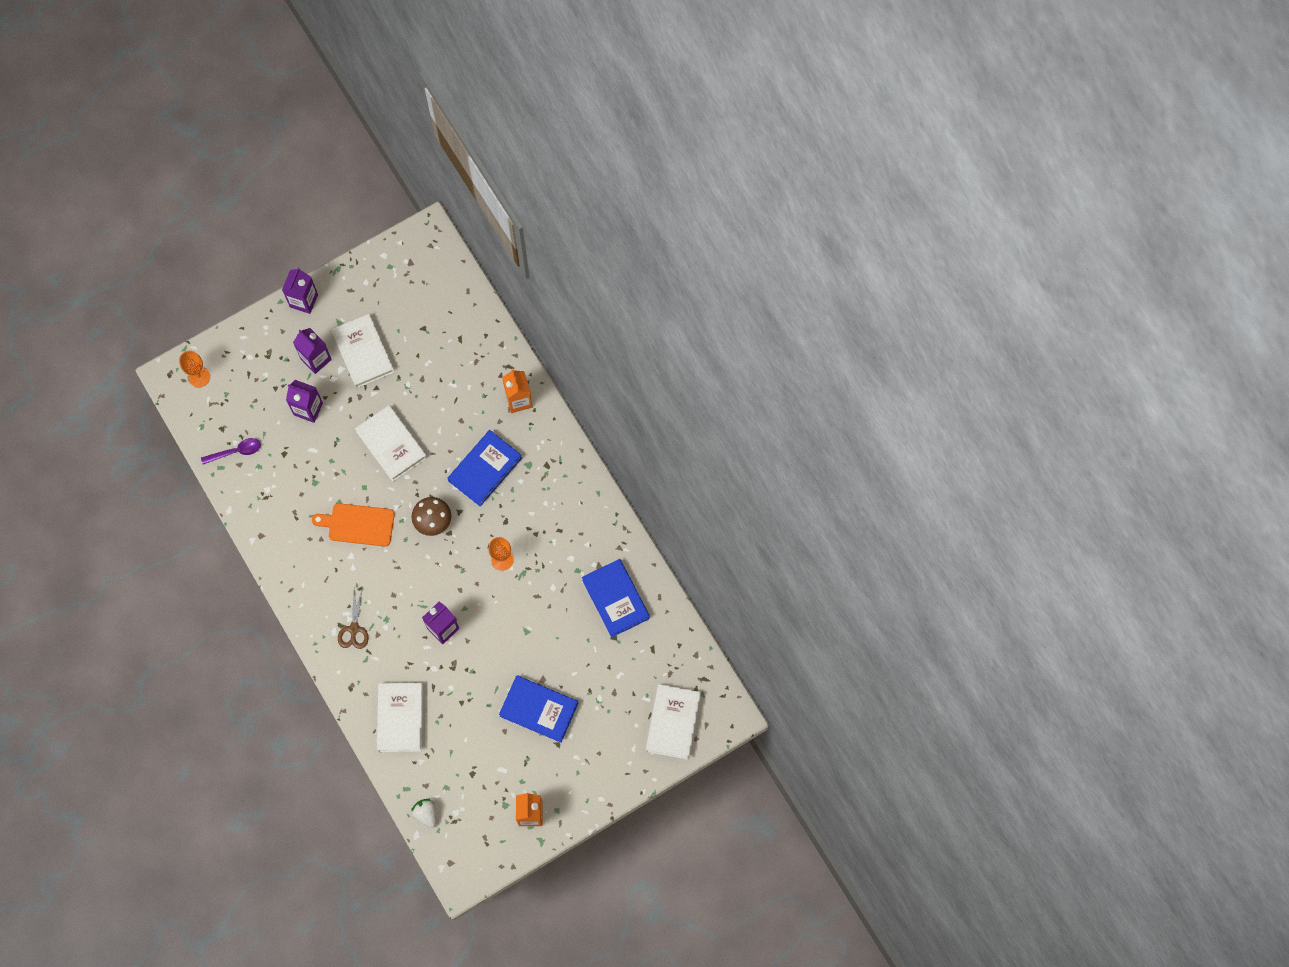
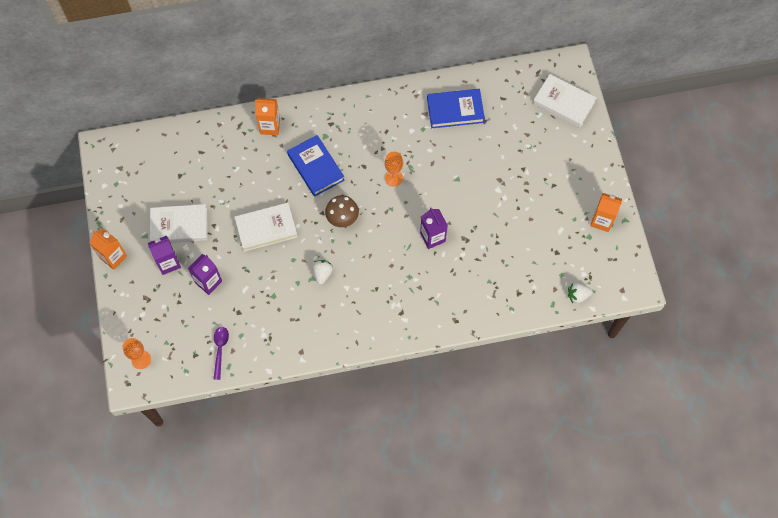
camera: 70 degrees left, 5 degrees down
(303, 300) = (113, 257): purple carton -> orange carton
(354, 629) = (408, 303): brown scissors -> none
(358, 524) = (322, 274): orange cutting board -> white strawberry
(400, 718) = (494, 291): white book -> none
(539, 709) = (522, 189): blue book -> none

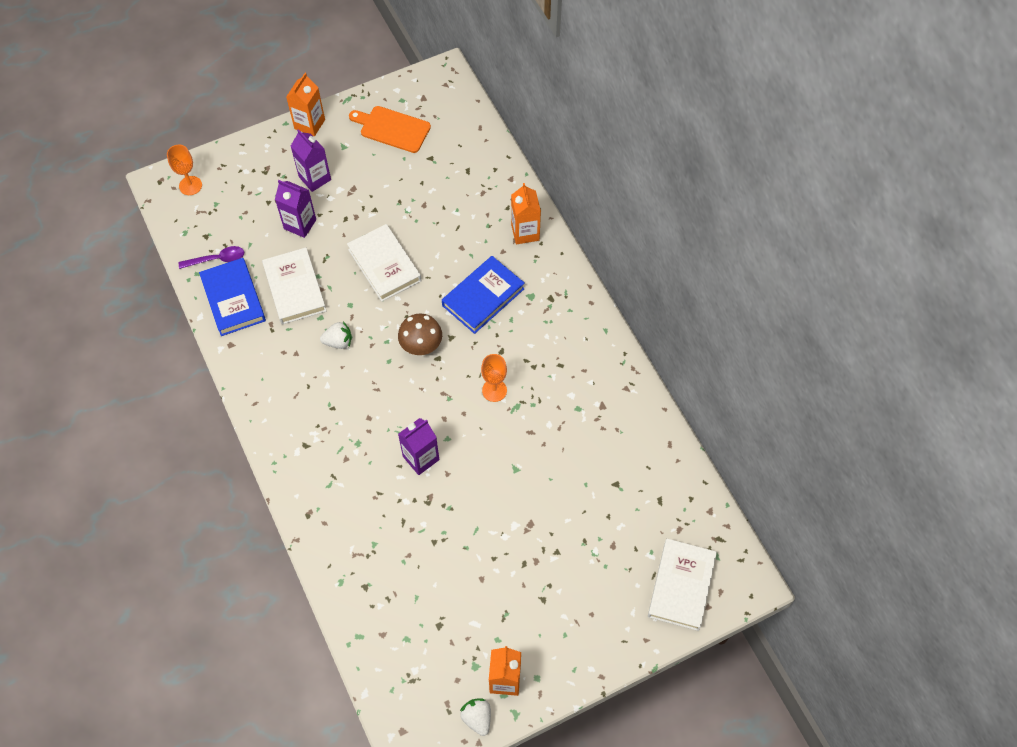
camera: 75 degrees right, 5 degrees down
(141, 196) = (392, 129): none -> orange cutting board
(179, 225) = (365, 176): white book -> white book (295, 288)
(455, 110) = (619, 442): blue book -> blue book (233, 299)
(577, 295) = (379, 668): white strawberry -> white strawberry (477, 718)

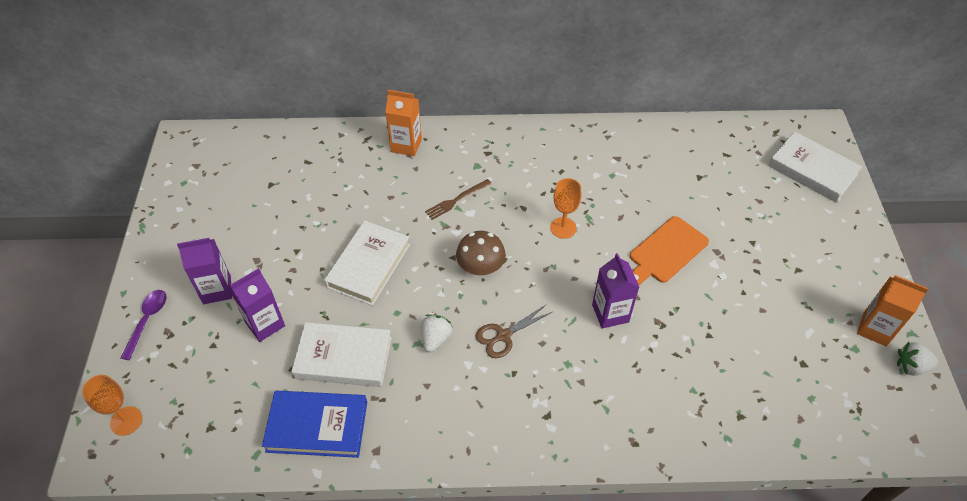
camera: 65 degrees left, 10 degrees down
(217, 259) = (251, 426): purple spoon -> purple spoon (147, 321)
(309, 124) = (144, 270): orange carton -> none
(363, 387) = (503, 335): none -> brown scissors
(384, 265) = (369, 265): white book -> white book turned 60 degrees counterclockwise
(392, 129) = (211, 202): orange cutting board -> orange cutting board (666, 251)
(483, 297) = (456, 200): blue book -> brown fork

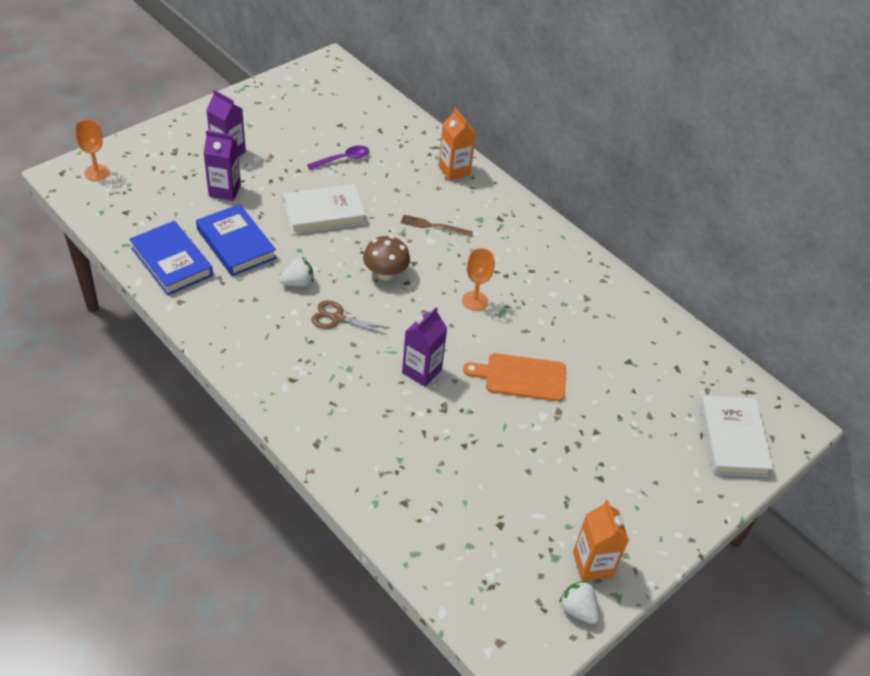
camera: 45 degrees right, 5 degrees down
(147, 321) = (174, 136): purple spoon -> purple spoon (343, 159)
(343, 357) = (236, 244): white book -> blue book

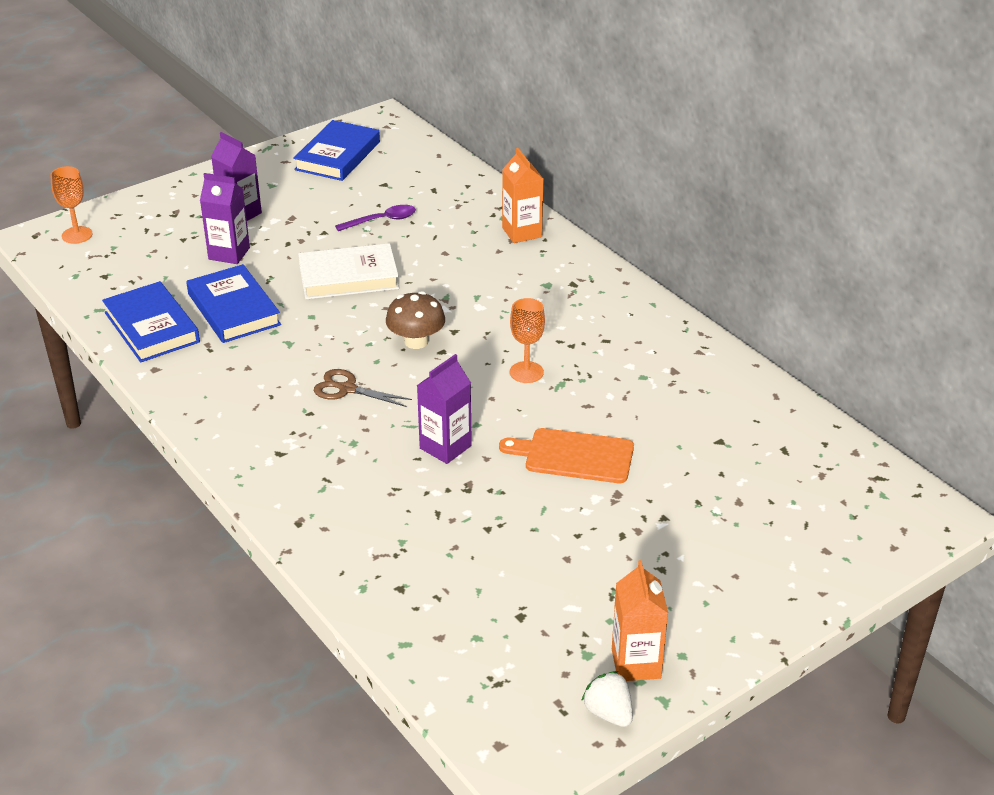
camera: 10 degrees right, 10 degrees down
(298, 282) = (304, 350): white strawberry -> none
(299, 97) = (337, 156): none -> blue book
(433, 226) = (486, 291): brown fork -> none
(732, 439) = (848, 530): white book -> none

